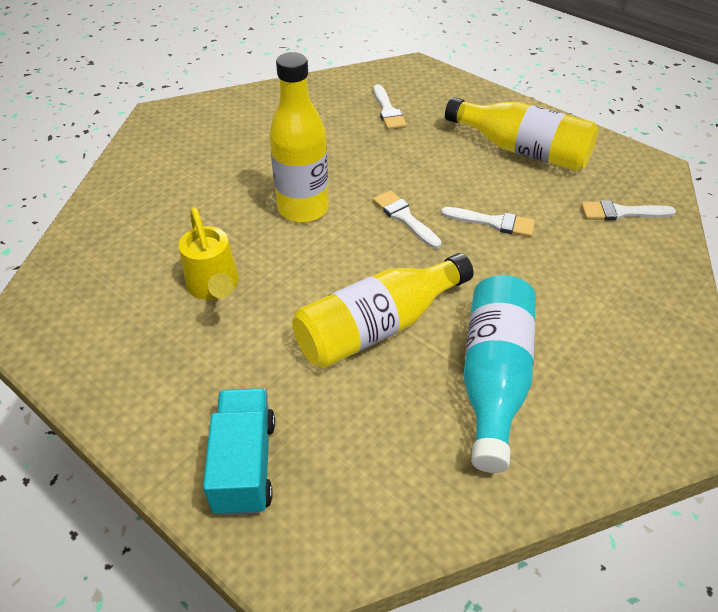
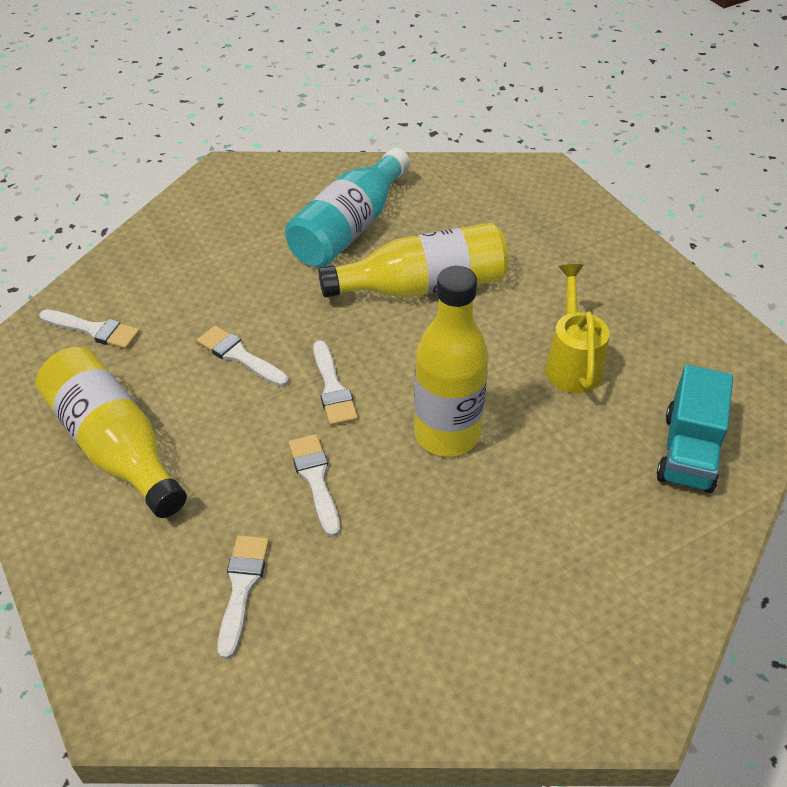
camera: 160 degrees left, 0 degrees up
(244, 464) = (566, 223): turquoise truck -> turquoise truck (688, 451)
(380, 163) = (315, 479): none -> white brush

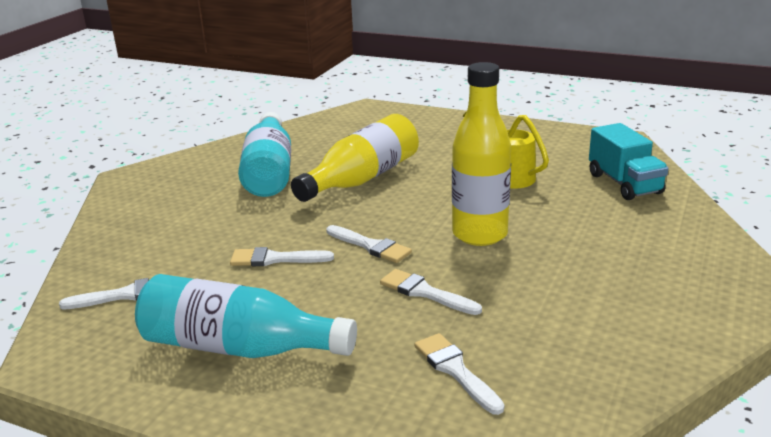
camera: 35 degrees left, 20 degrees down
(115, 446) = (239, 348): yellow bottle -> turquoise bottle

